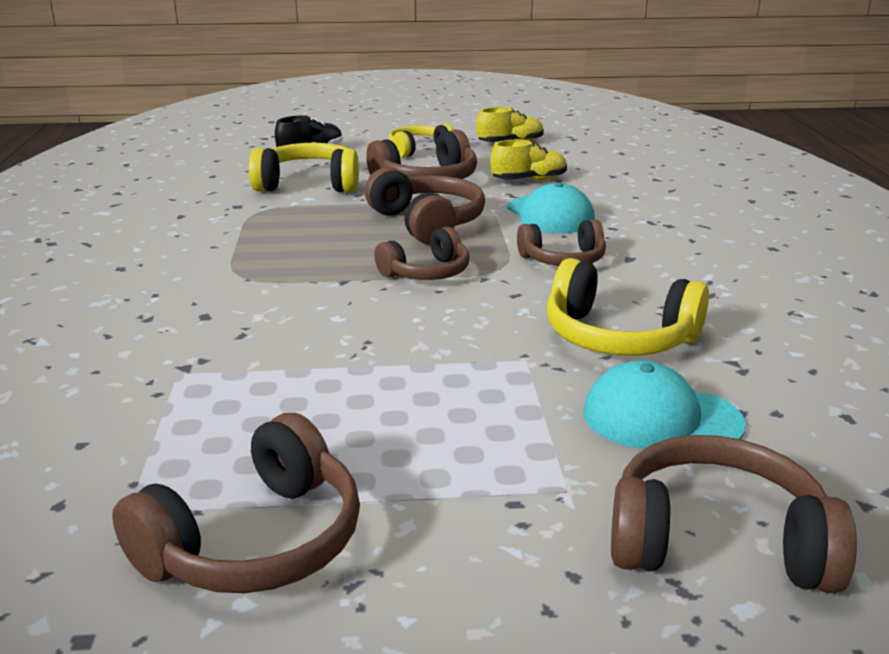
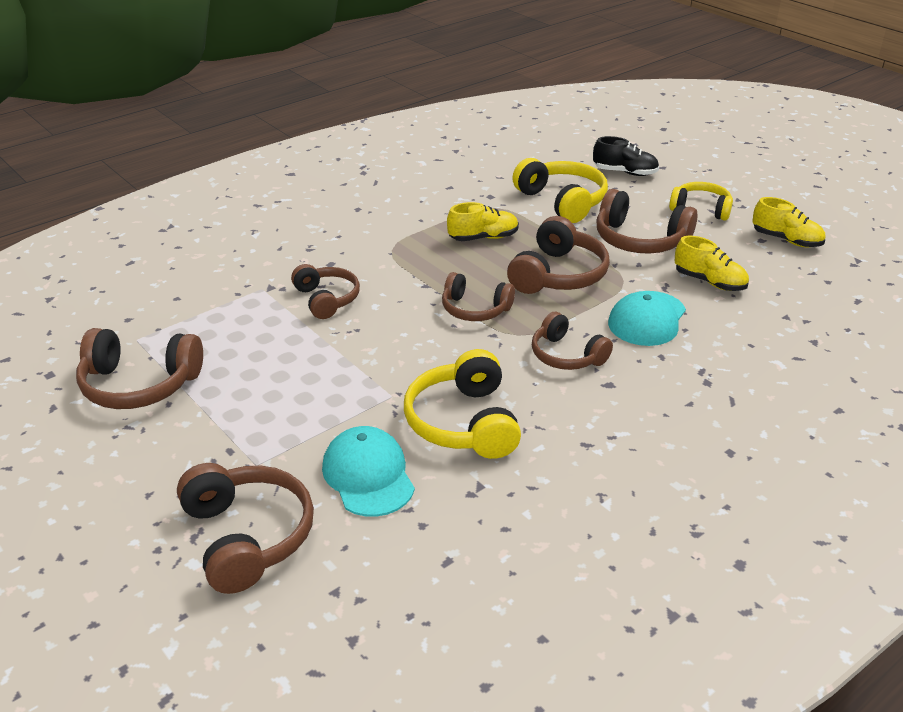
camera: 55 degrees right, 10 degrees up
(276, 340) = (326, 299): none -> brown headphones
(306, 231) = (483, 238): none -> yellow shoe

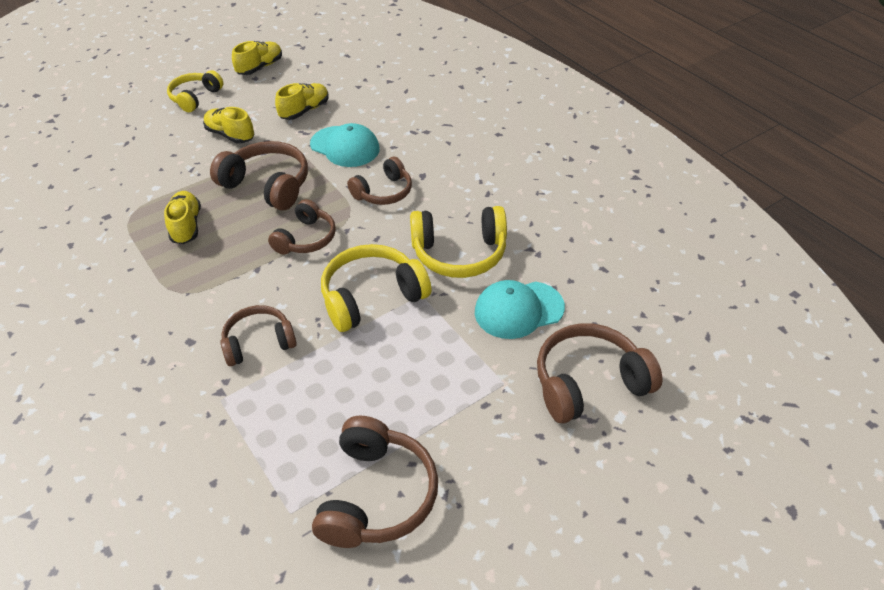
camera: 85 degrees left, 10 degrees up
(562, 201) = (142, 170): yellow headphones -> yellow headphones (372, 297)
(625, 172) = (108, 128): black shoe -> none
(640, 240) = (230, 135): brown headphones -> yellow shoe

